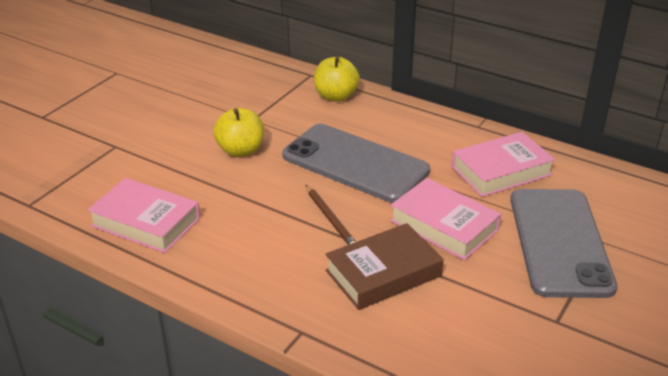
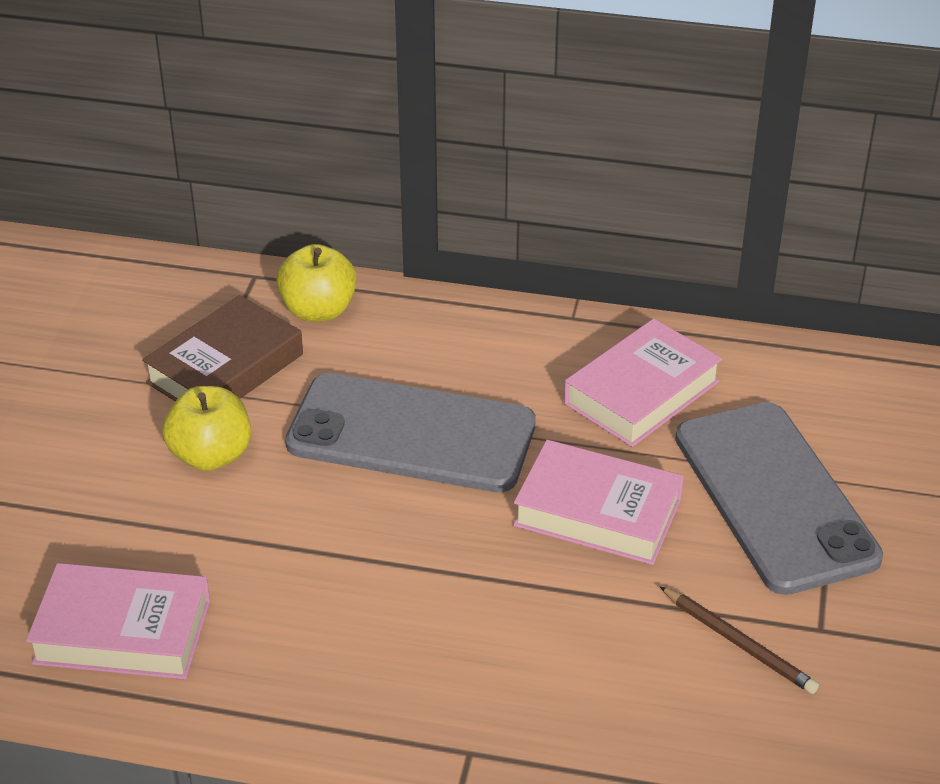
camera: 20 degrees left, 5 degrees up
(330, 219) = (420, 546): brown pencil -> brown pencil (739, 643)
(383, 273) = (545, 620): brown book -> brown book (225, 368)

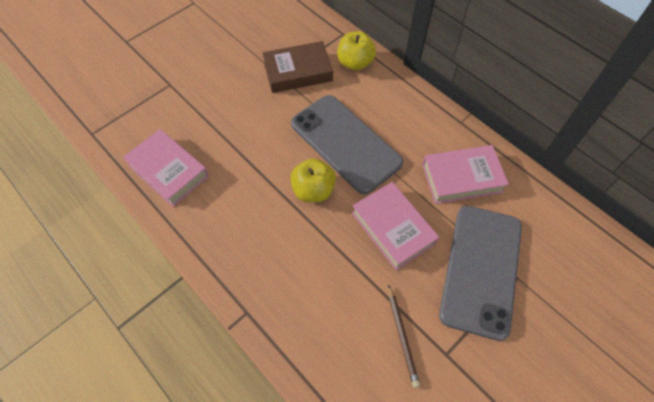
camera: 35 degrees right, 20 degrees up
(211, 455) = (261, 109): yellow apple -> yellow apple (313, 190)

